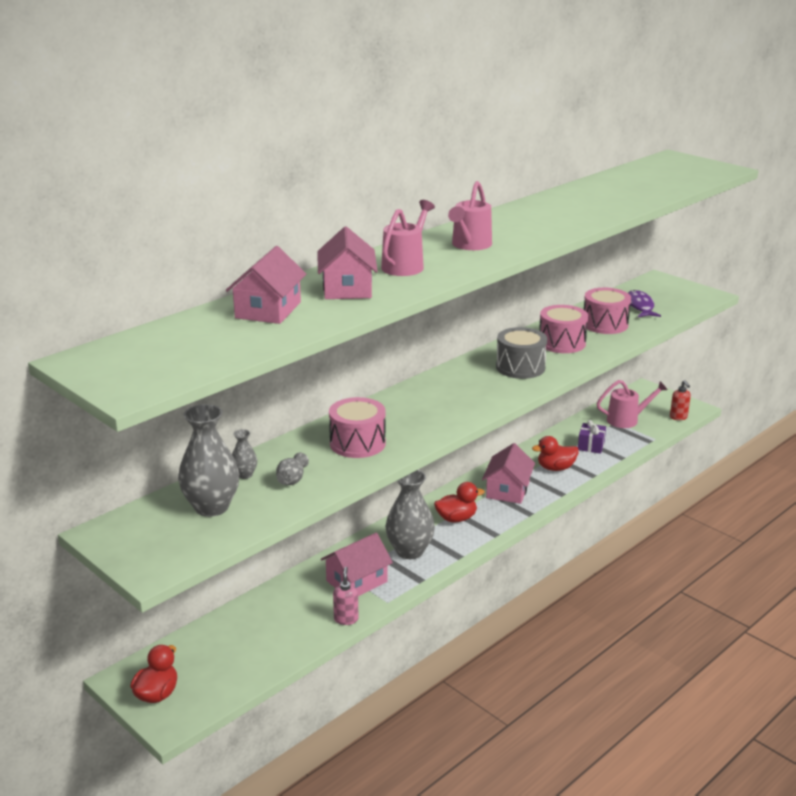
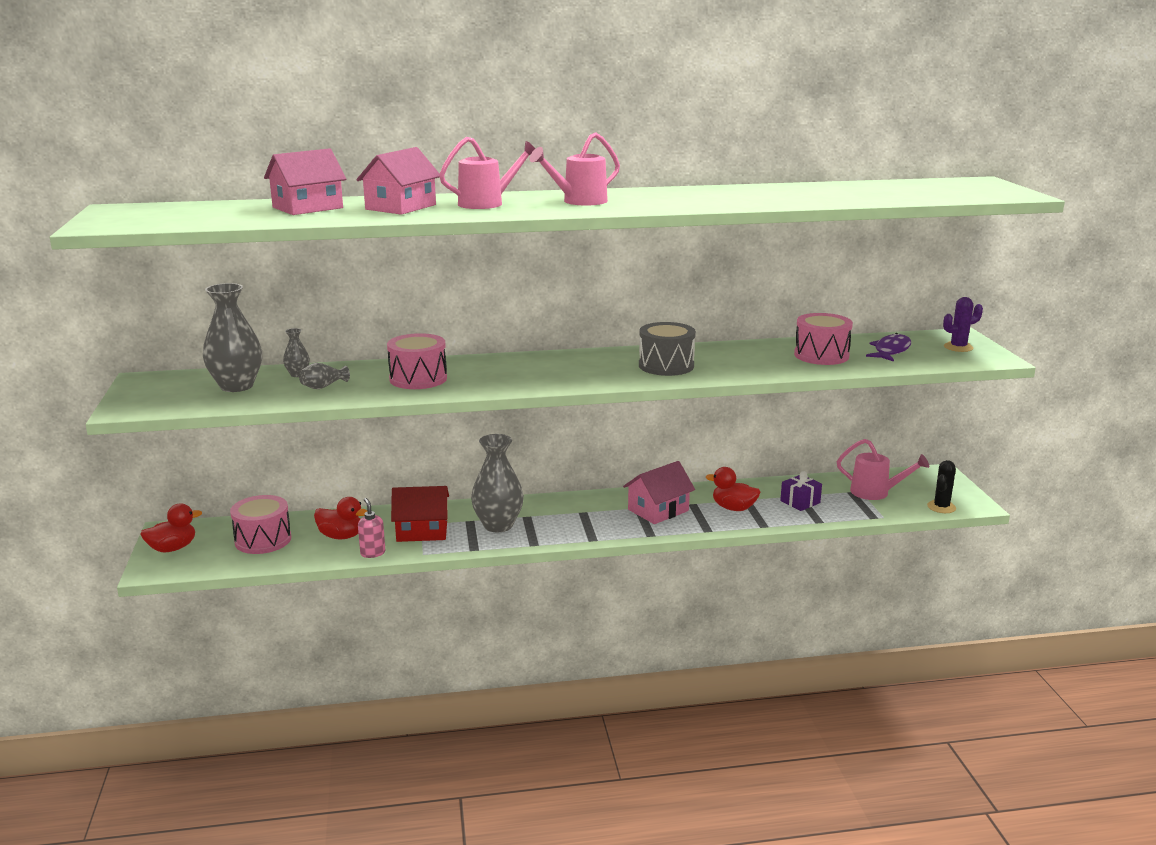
camera: 35 degrees right, 5 degrees down
(346, 619) = (372, 553): pink soap dispenser -> pink soap dispenser turned 60 degrees counterclockwise
(356, 581) = (422, 531): pink house -> red house
(456, 518) = (576, 516): red duck -> red duck (341, 536)
(562, 343) = (745, 358): pink drum -> pink drum (263, 540)
(674, 291) = (958, 347): none -> purple cactus
(678, 417) = (941, 507): red soap dispenser -> black cactus

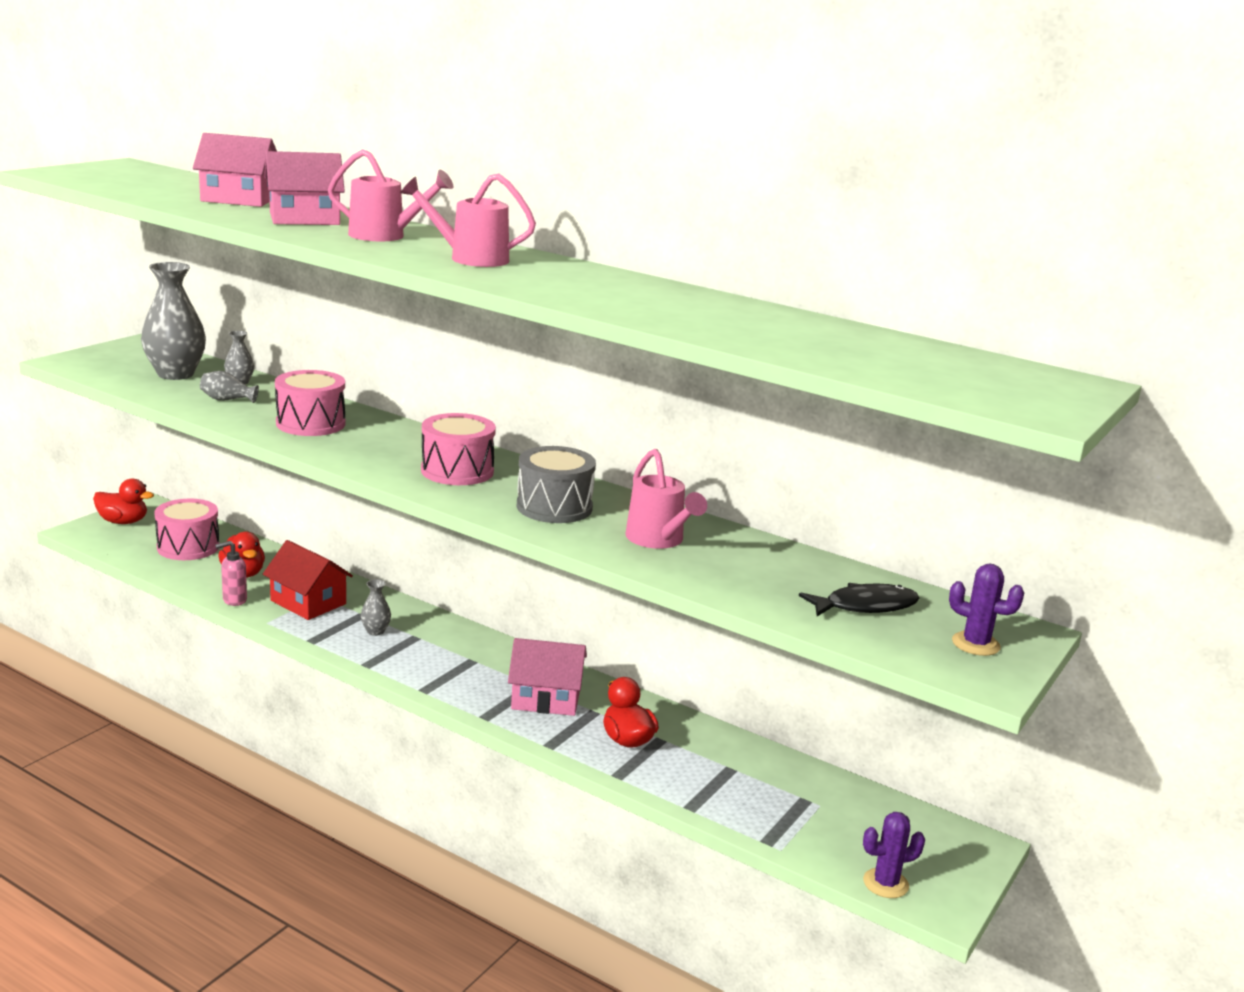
camera: 40 degrees right, 0 degrees up
(372, 553) = (234, 600): pink soap dispenser -> pink soap dispenser turned 135 degrees counterclockwise
(498, 525) = (375, 631): grey vase -> grey vase, size x0.47
(800, 502) = (716, 775): purple gift -> none
(821, 355) = (758, 572): pink drum -> pink drum (457, 471)
(875, 493) = (835, 818): pink watering can -> pink watering can (658, 540)
(891, 351) = (865, 606): purple fish -> black fish
(941, 507) = (885, 883): black cactus -> purple cactus

